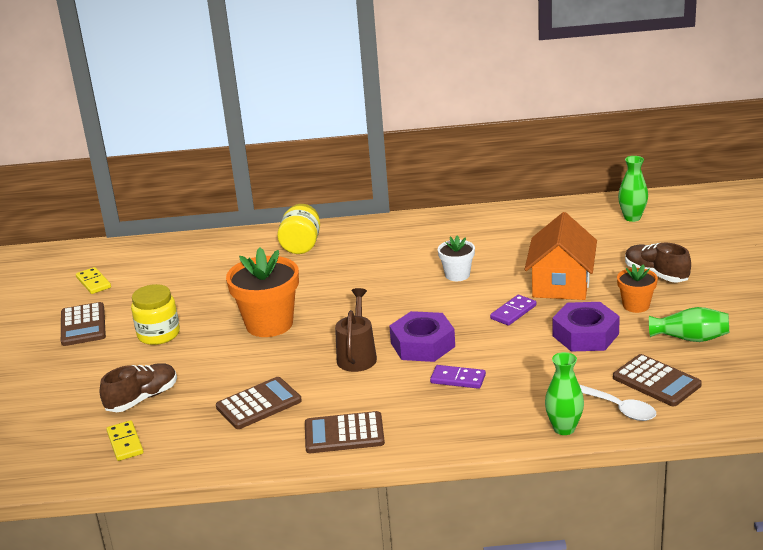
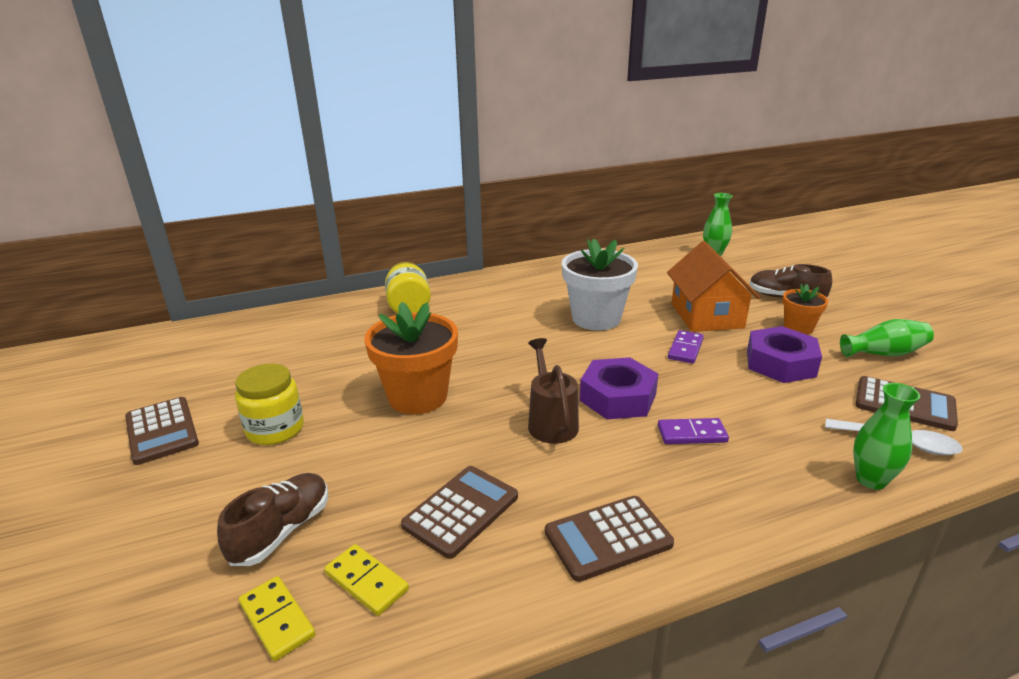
camera: 20 degrees left, 0 degrees up
(93, 282) = (165, 374): yellow domino -> yellow domino (366, 582)
(457, 275) = (596, 318): white flower pot -> white flower pot, size x1.84

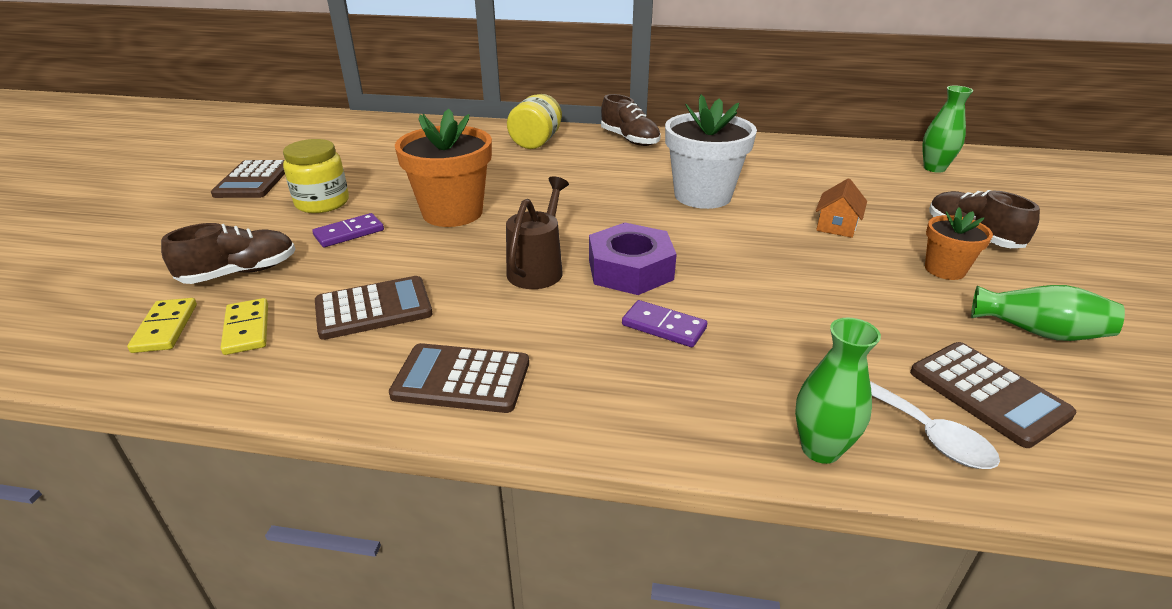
camera: 30 degrees right, 5 degrees up
(485, 284) = (629, 139): none -> brown shoe
(685, 349) = (765, 249): purple domino -> purple domino (349, 233)
(706, 316) = (836, 226): orange house -> orange house, size x0.50
(780, 363) = (867, 297): purple nut -> none

